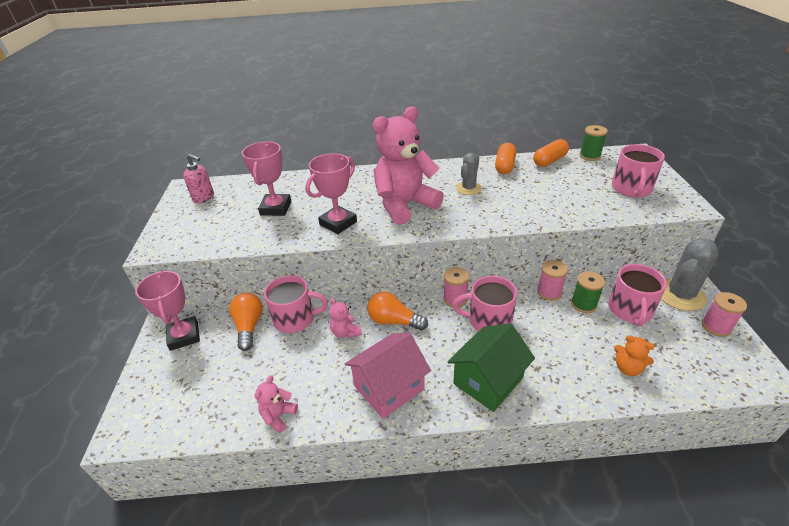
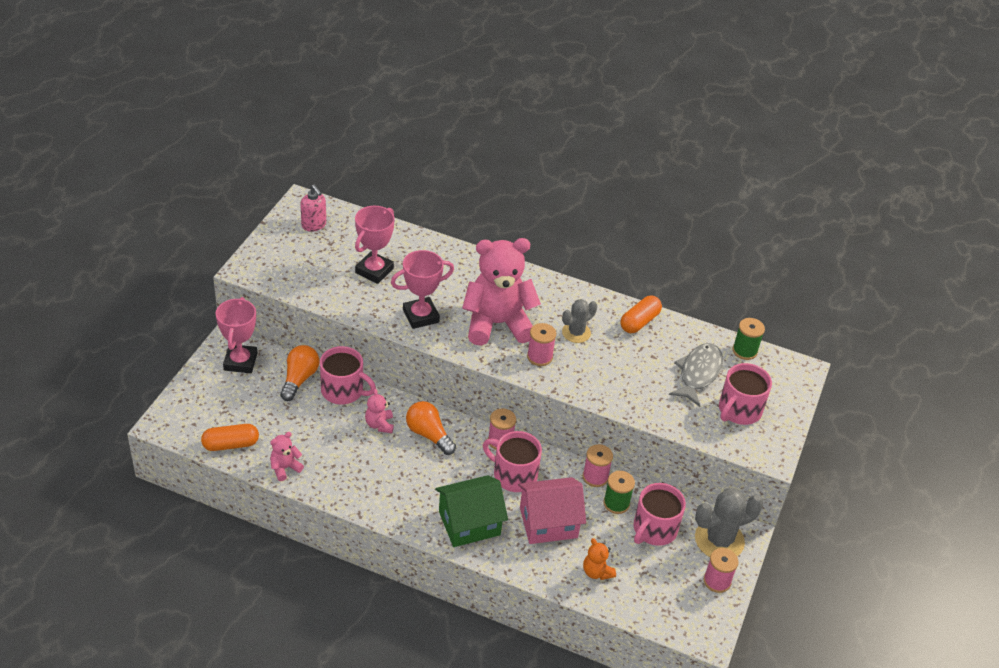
camera: 20 degrees right, 5 degrees up
(389, 387) = (384, 489): pink house -> pink house (548, 522)
(457, 213) = (539, 357): none -> pink spool
(549, 161) = (694, 337): orange capsule -> orange capsule (231, 444)
(578, 179) = (698, 373): none -> grey fish

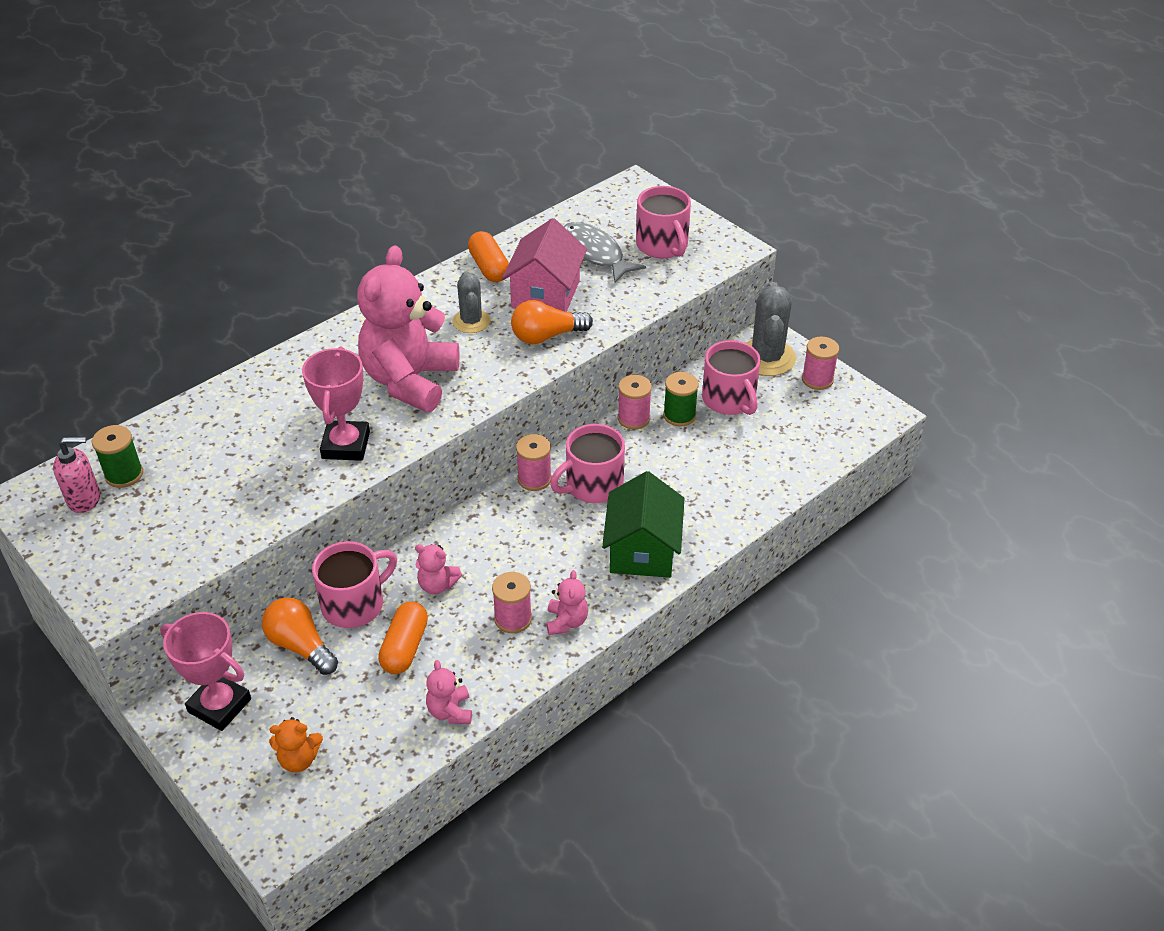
camera: 60 degrees left, 0 degrees up
(231, 444) = (369, 763): orange capsule -> orange capsule (405, 647)
(374, 271) = (227, 464): pink trophy -> none
(384, 502) = (566, 621): none -> pink teddy bear
(429, 434) = (484, 541): orange light bulb -> orange light bulb (546, 336)
(539, 357) = (488, 364): pink spool -> pink spool (513, 618)
(548, 522) = (677, 480): pink house -> pink house (545, 294)
(596, 572) = (764, 465): orange teddy bear -> orange teddy bear (299, 759)
(744, 351) = (583, 211): green spool -> green spool (124, 474)

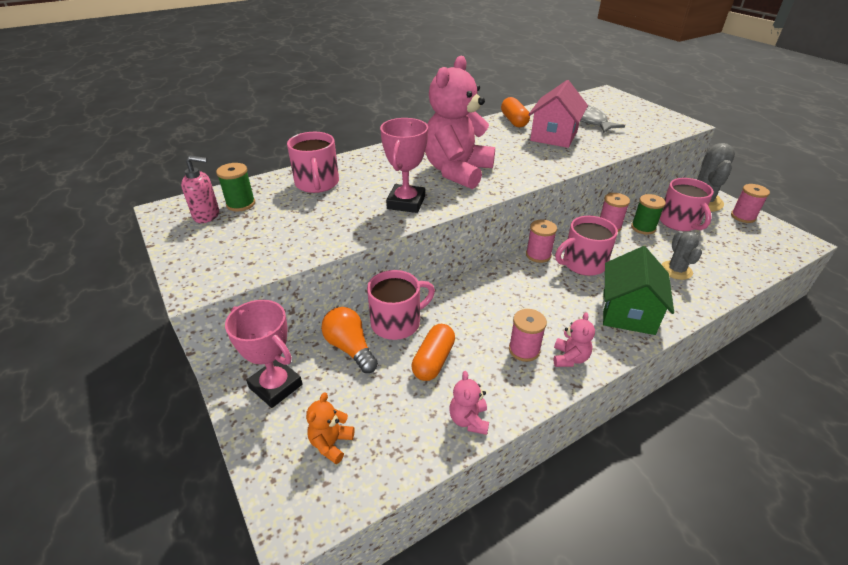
camera: 10 degrees right, 5 degrees down
(299, 759) = (331, 443): orange teddy bear -> orange teddy bear turned 105 degrees clockwise
(437, 585) = (463, 317): pink teddy bear -> none
(471, 321) = (502, 145): grey cactus -> grey cactus (676, 270)
(546, 336) = (556, 156): orange light bulb -> none
(662, 245) = (633, 119): pink mug -> pink mug (317, 183)

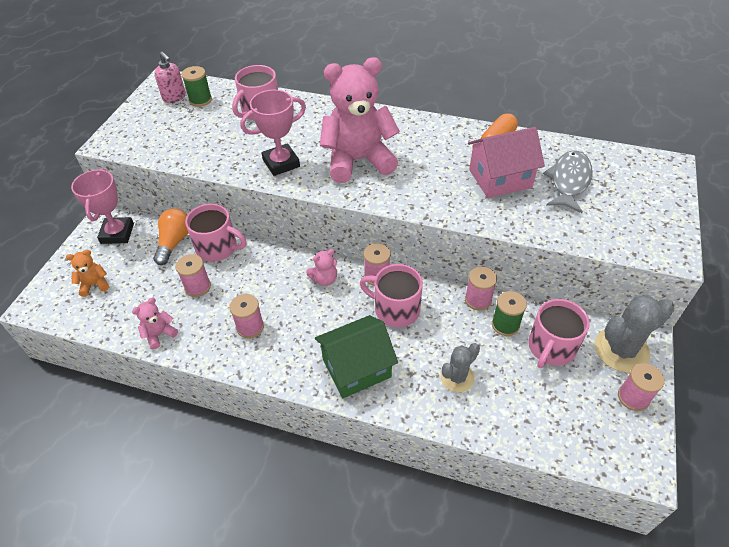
camera: 50 degrees right, 10 degrees up
(433, 360) = (198, 287): orange capsule -> pink spool
(569, 358) = (264, 357): pink teddy bear -> pink teddy bear (324, 279)

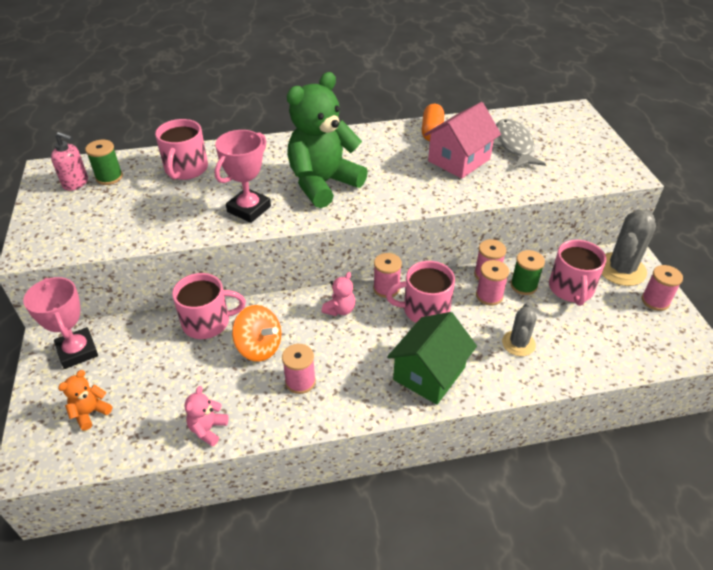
camera: 30 degrees left, 5 degrees down
(174, 242) = (154, 335): orange light bulb -> none
(198, 287) = (215, 367): pink spool -> pink spool (489, 296)
(240, 284) = (259, 347): none -> orange spinning top
(358, 160) = (323, 183): pink teddy bear -> green teddy bear

